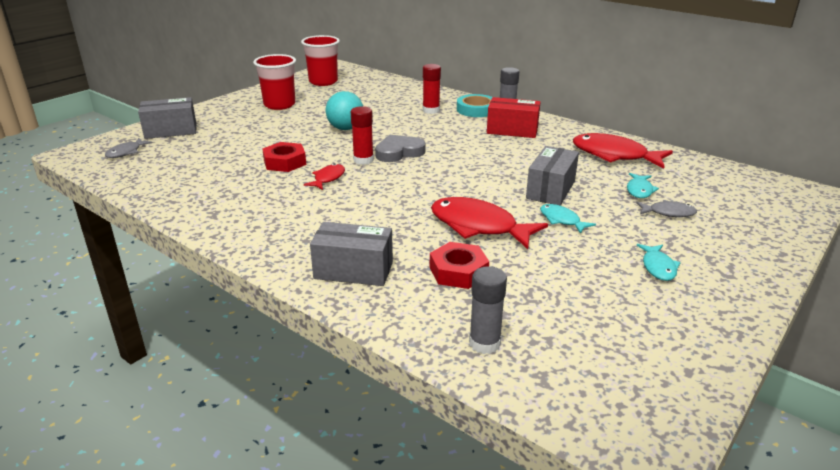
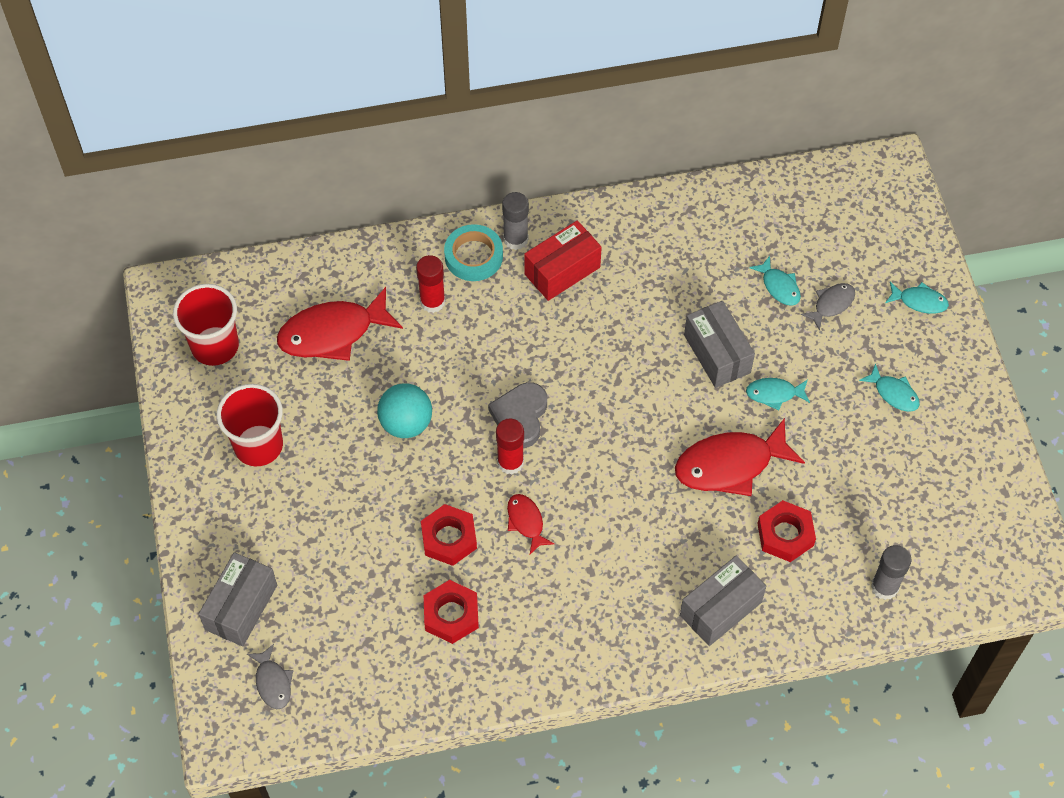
camera: 50 degrees left, 30 degrees up
(229, 181) = (451, 615): none -> red nut
(614, 155) = (699, 238): red fish -> red fish (333, 333)
(749, 245) = (919, 301): none -> turquoise fish

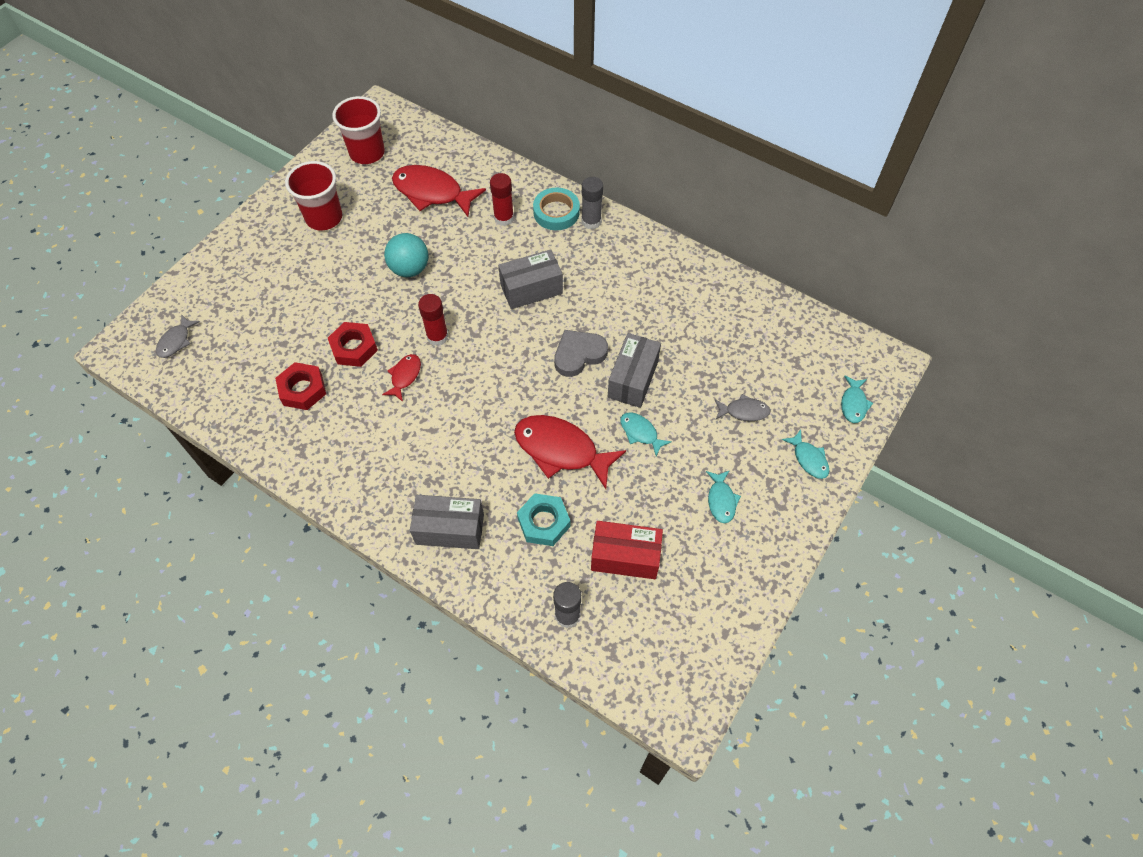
camera: 45 degrees right, 0 degrees up
(241, 607) = (212, 290): grey box -> grey box (531, 289)
(520, 417) = (474, 317): grey heart -> grey heart (578, 354)
(562, 270) = (597, 258): red box -> red box (625, 556)
(779, 286) = (721, 373): turquoise fish -> turquoise fish (853, 404)
(785, 534) = (543, 522): red nut -> turquoise nut

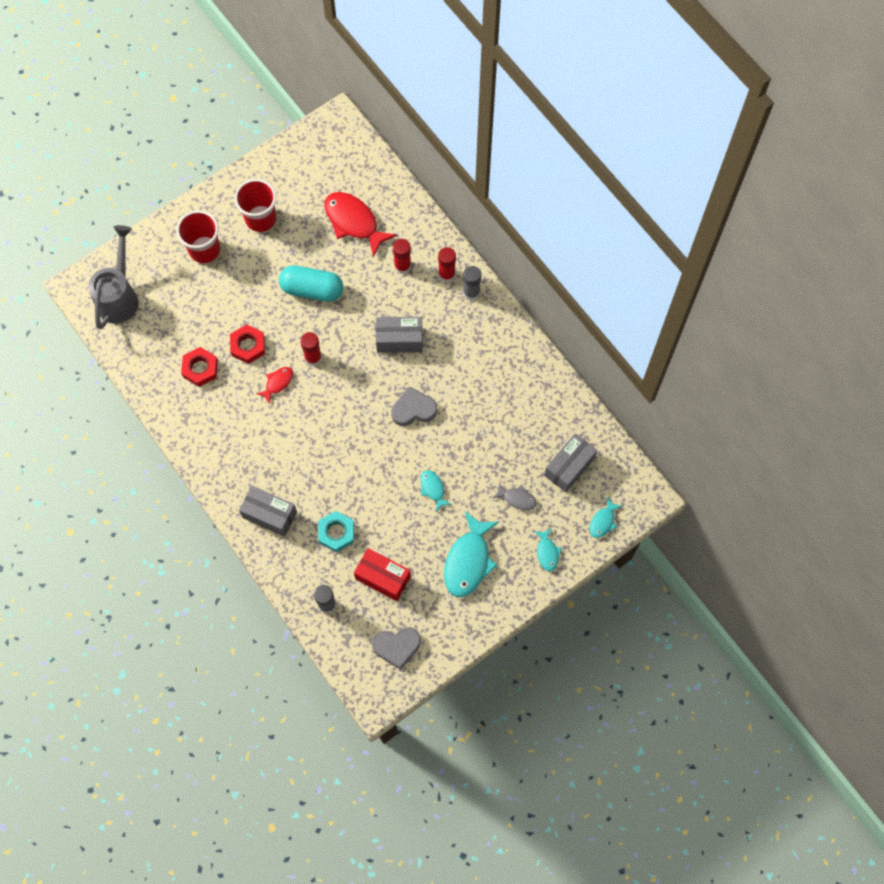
camera: 20 degrees right, 10 degrees up
(176, 341) = (119, 296): grey fish -> grey watering can
(367, 153) = (314, 164): red cup -> red cup (204, 249)
(410, 269) = (312, 289): turquoise ball -> turquoise capsule
(556, 212) = (446, 274): turquoise tape -> red glue stick
(561, 450) = (370, 482): red fish -> none
(633, 379) = (445, 444): grey box -> grey box (569, 467)
(681, 637) = (397, 646): none -> grey heart
(721, 500) = (468, 561): turquoise fish -> turquoise fish, size x1.97

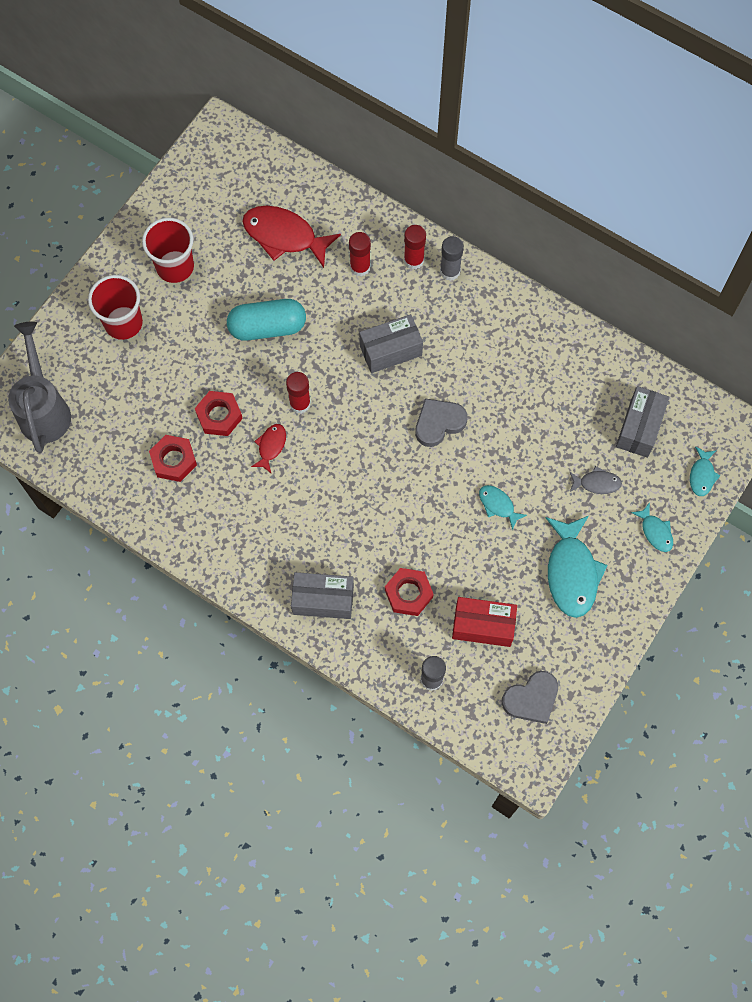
camera: 20 degrees left, 0 degrees up
(336, 533) = (408, 593): turquoise nut -> red nut

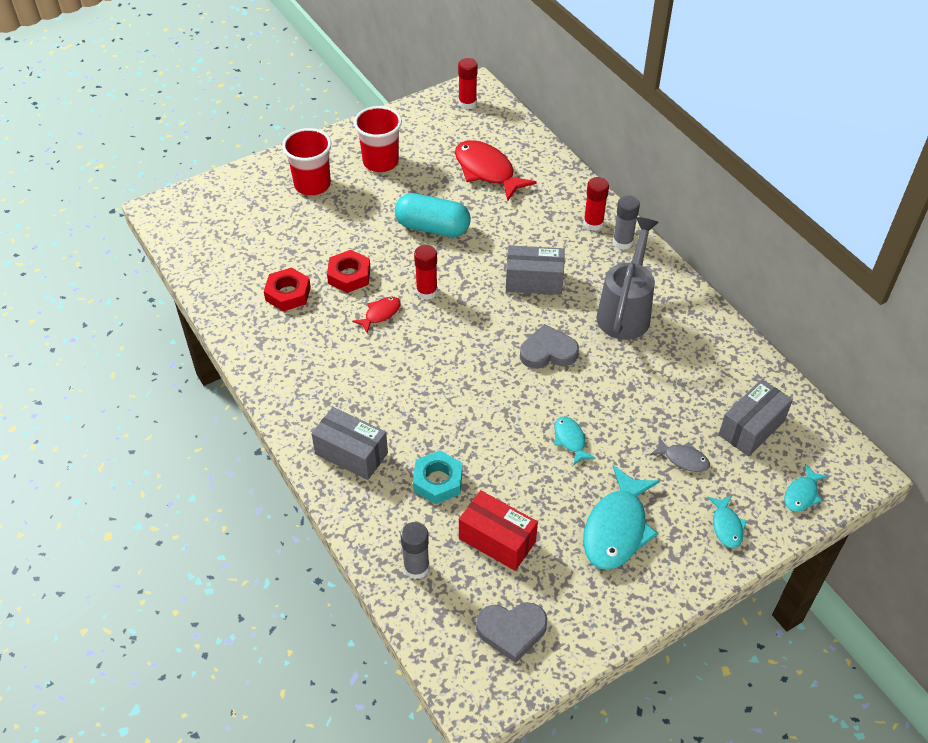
camera: 25 degrees right, 20 degrees down
(44, 408) = (206, 219): grey watering can -> grey watering can (625, 311)
(360, 267) = (541, 213): red glue stick -> red glue stick (467, 103)
(408, 593) = (437, 481): red nut -> turquoise nut

